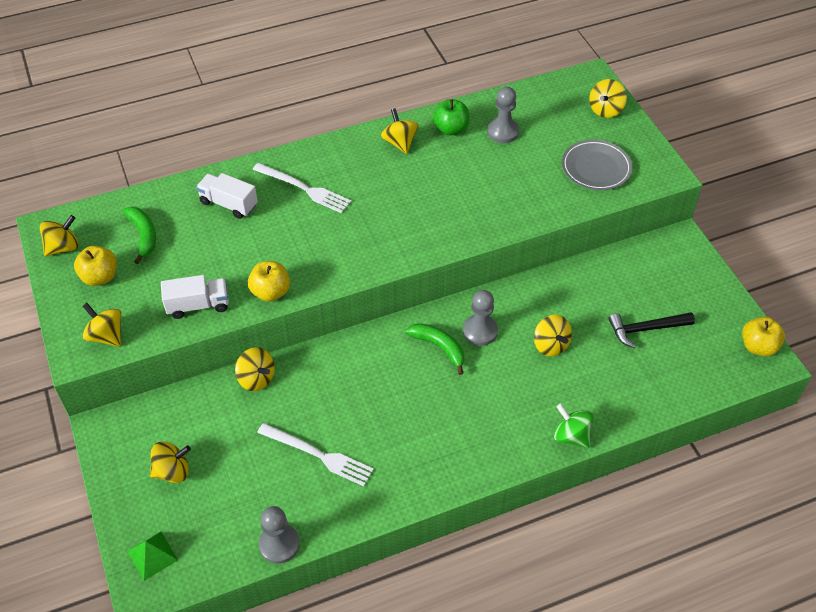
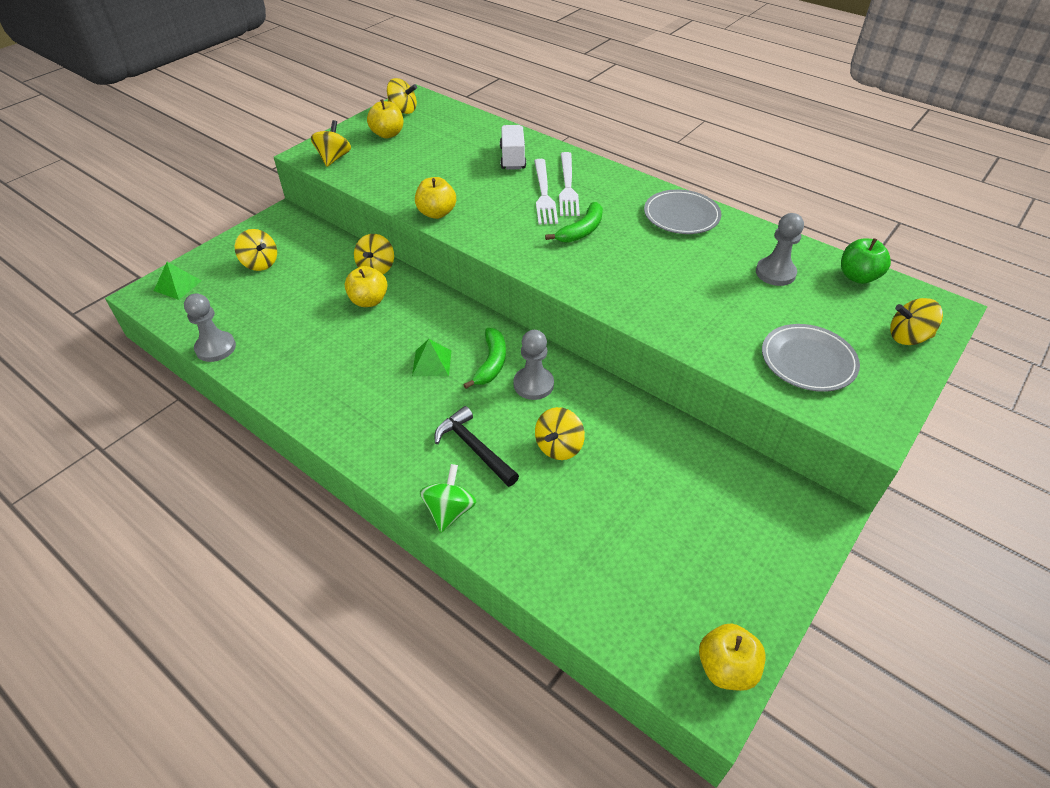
camera: 60 degrees right, 5 degrees down
(143, 236) = (443, 135): green banana -> green banana (581, 230)
(198, 305) = (394, 185): white truck -> none
(299, 401) = (369, 301): none -> yellow apple
(318, 455) = (319, 334): white fork -> white fork (544, 194)
(400, 143) = (681, 216): yellow spinning top -> grey plate
(412, 386) = (432, 363): none -> green pyramid
(451, 129) = (736, 239): green apple -> green apple (858, 277)
(646, 329) = (651, 527): black hammer -> black hammer (474, 448)

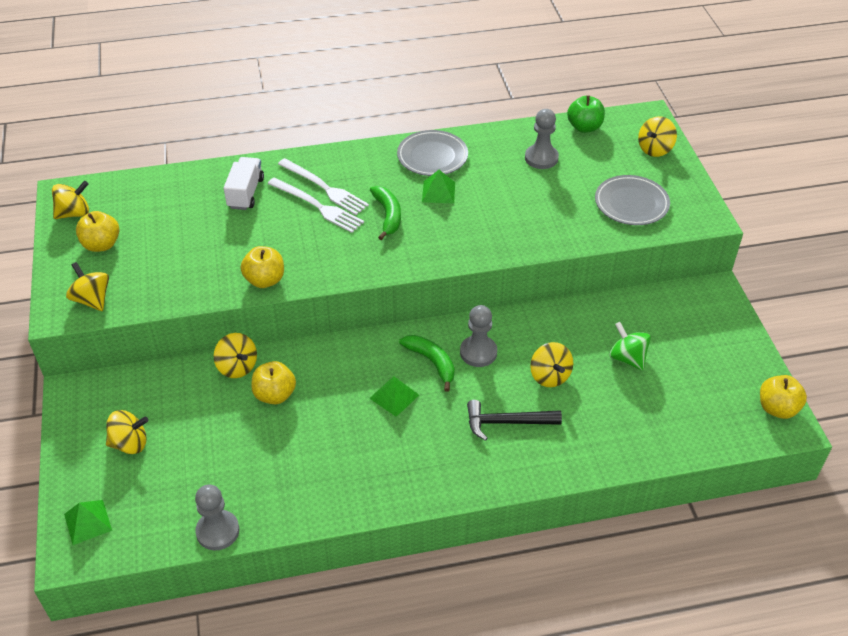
camera: 50 degrees left, 0 degrees up
(449, 511) = (551, 470): green spinning top -> green spinning top (627, 358)
(512, 158) = (246, 193): white truck -> white truck turned 60 degrees clockwise
(646, 241) = (438, 192): none -> green pyramid

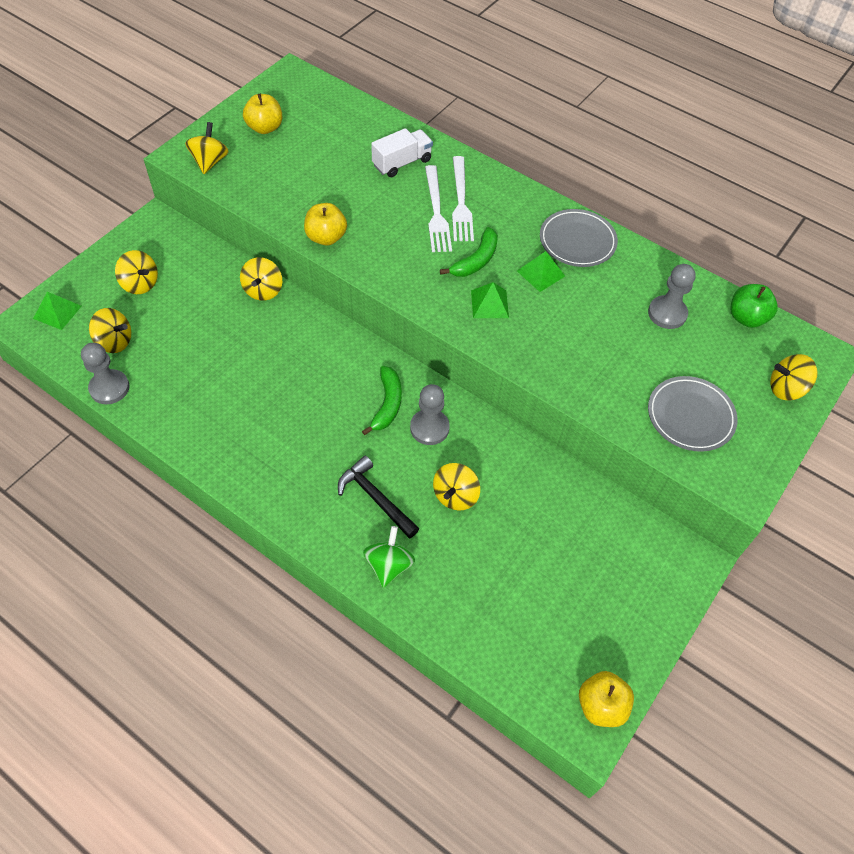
camera: 45 degrees right, 10 degrees up
(74, 213) = (278, 92): yellow spinning top -> yellow spinning top (115, 342)
(275, 395) = (259, 330): yellow apple -> none
(394, 396) = (329, 404): green pyramid -> green pyramid (489, 304)
(627, 358) = (535, 541): green spinning top -> green spinning top (389, 565)

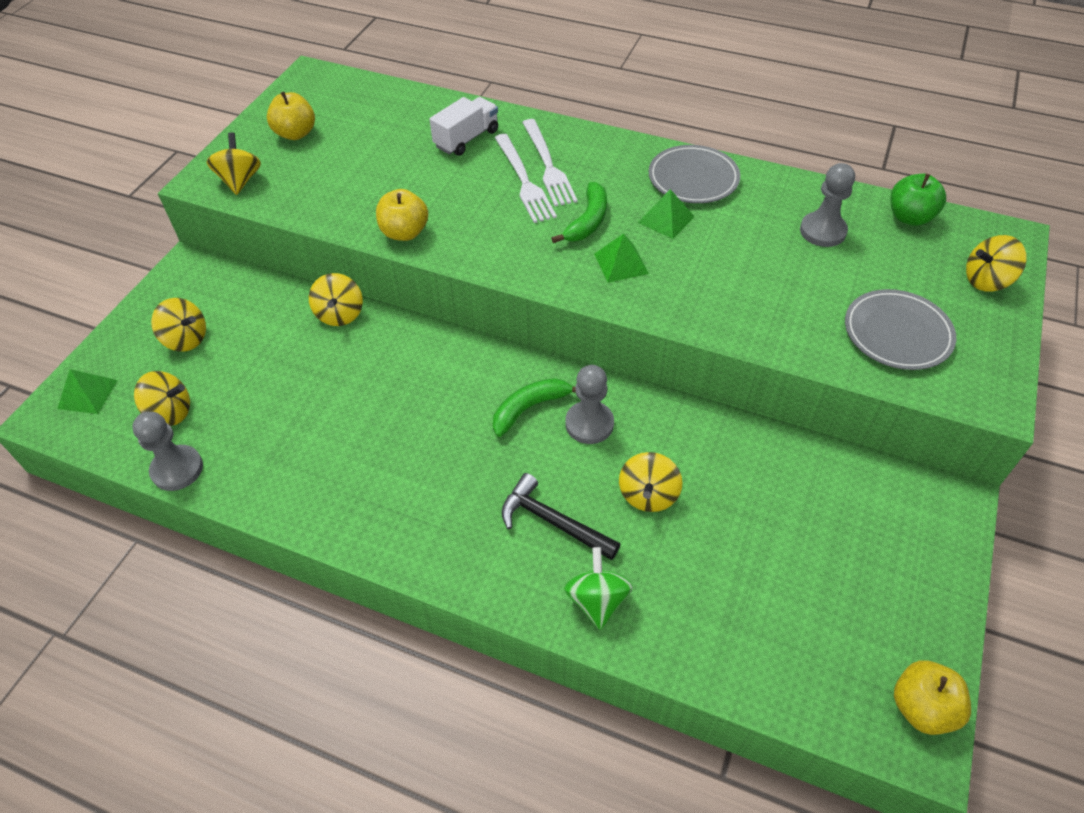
camera: 10 degrees left, 5 degrees down
(387, 404) = (529, 408): green banana -> green banana turned 120 degrees counterclockwise

